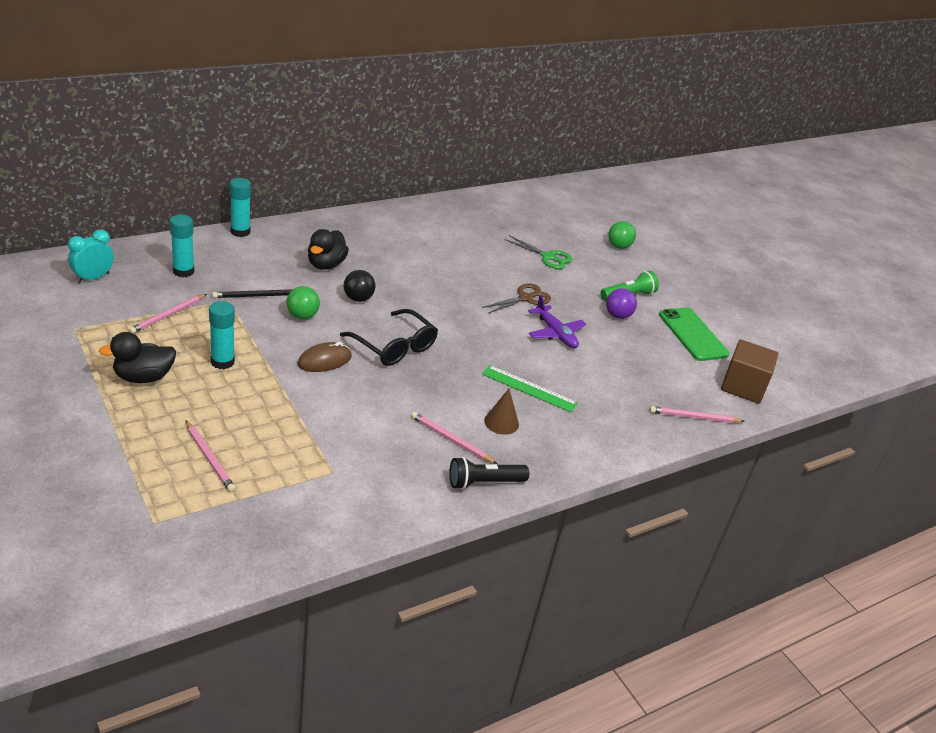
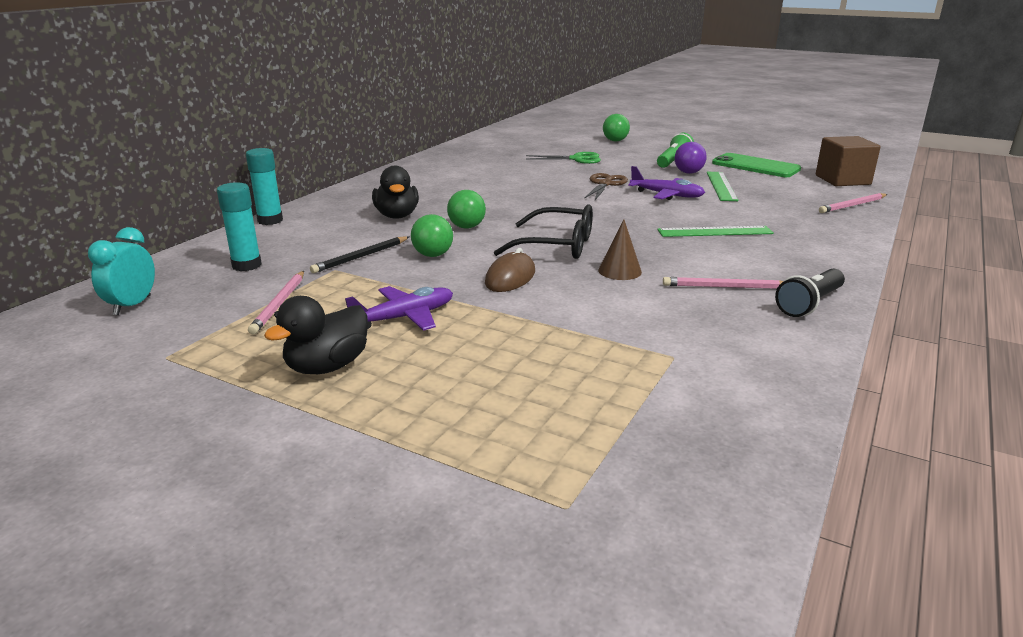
camera: 25 degrees left, 10 degrees down
(209, 458) = (527, 405): pink pencil -> none
(222, 362) = (404, 317): turquoise glue stick -> purple plane
(358, 298) = (466, 227): black ball -> green ball
(501, 422) = (738, 259): brown cone -> brown cone (619, 271)
(619, 344) = (721, 186): none -> green ruler

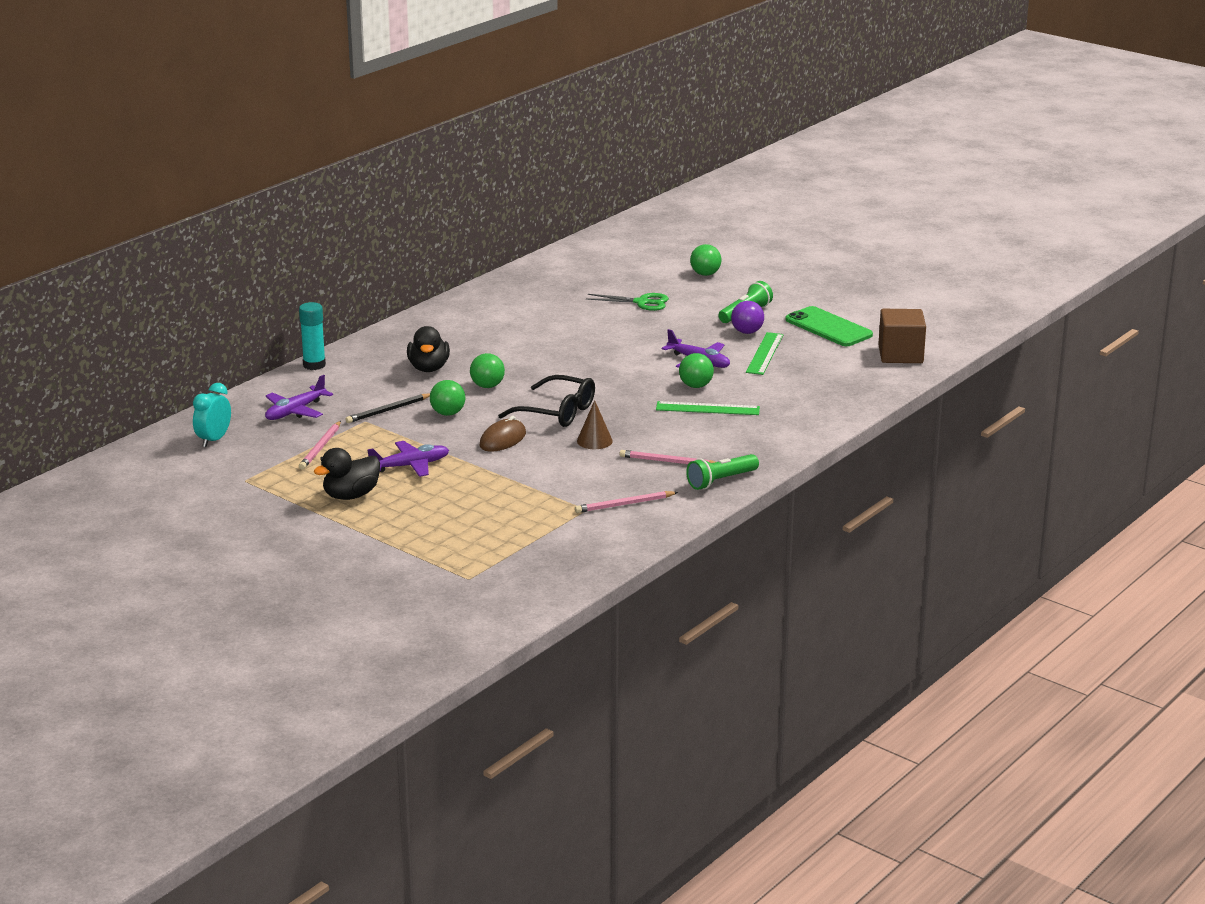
camera: 10 degrees right, 0 degrees up
(246, 265) = (295, 411): turquoise glue stick -> purple plane
(605, 184) = (648, 342): brown scissors -> none
(683, 214) = (695, 386): none -> green ball
(809, 304) = (721, 481): black flashlight -> green flashlight
(852, 205) = (870, 389): pink pencil -> pink pencil (624, 504)

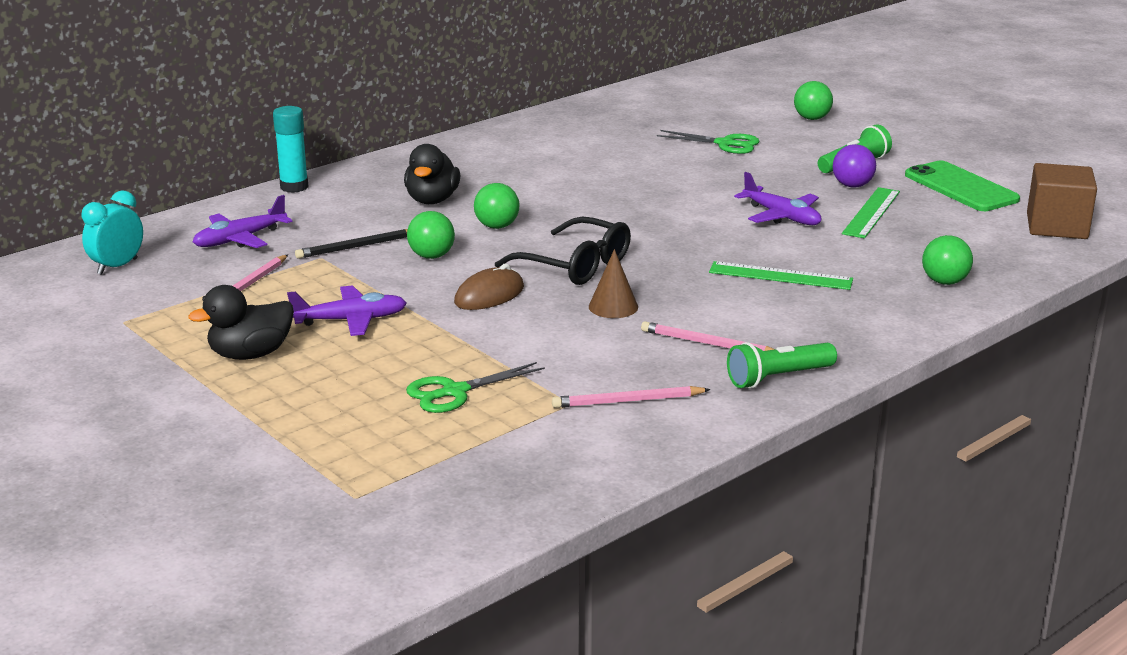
camera: 10 degrees right, 0 degrees up
(505, 508) = (454, 392): none -> green scissors
(695, 386) = (770, 246): green ball -> green ball (944, 282)

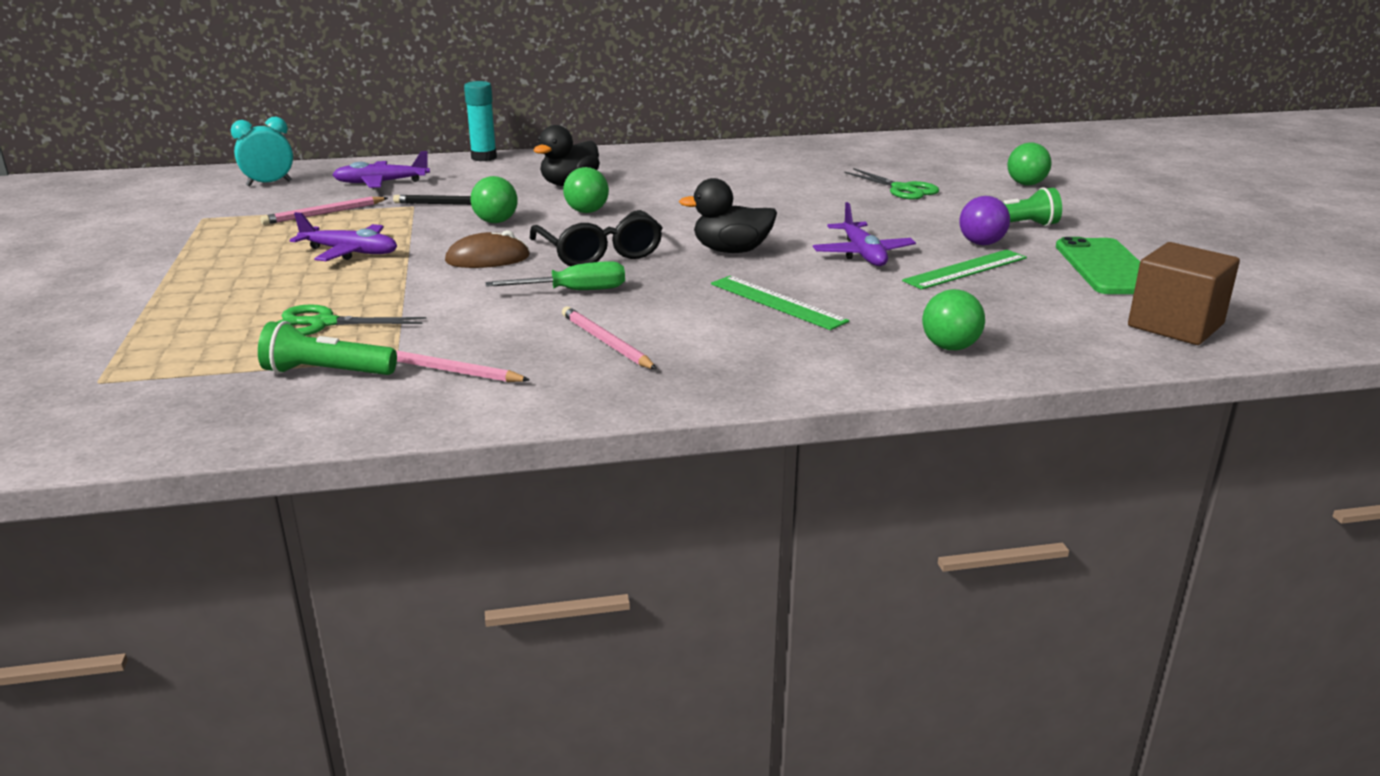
camera: 30 degrees right, 0 degrees up
(250, 354) = (236, 258): black duck -> black duck (731, 251)
(613, 306) = (574, 291): brown cone -> green screwdriver
(778, 378) = (621, 389): green flashlight -> green flashlight (327, 372)

